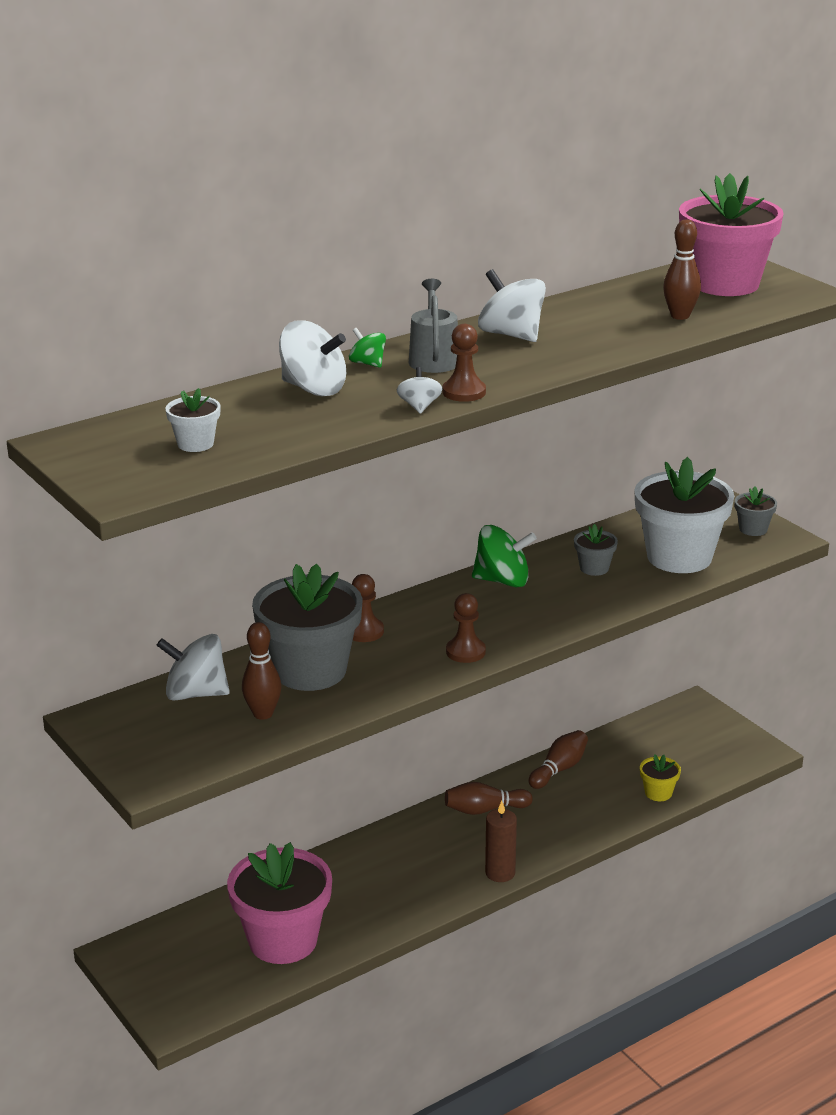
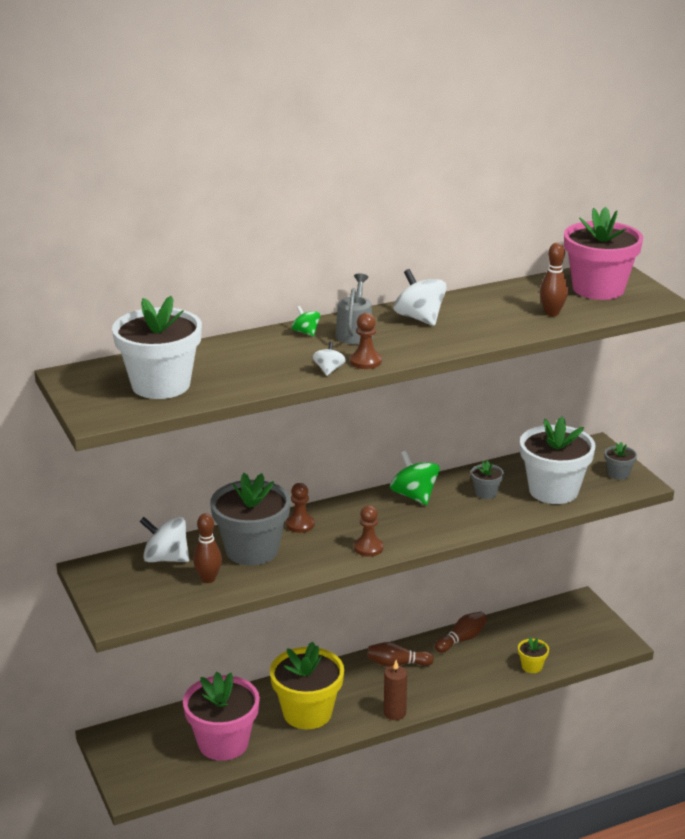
camera: 10 degrees right, 0 degrees up
(195, 444) = (161, 385): white flower pot -> white flower pot, size x2.26
(313, 389) = (259, 349): white spinning top -> none
(385, 887) = (307, 713): none -> yellow flower pot
(502, 581) = (414, 496): green spinning top -> green spinning top turned 135 degrees counterclockwise

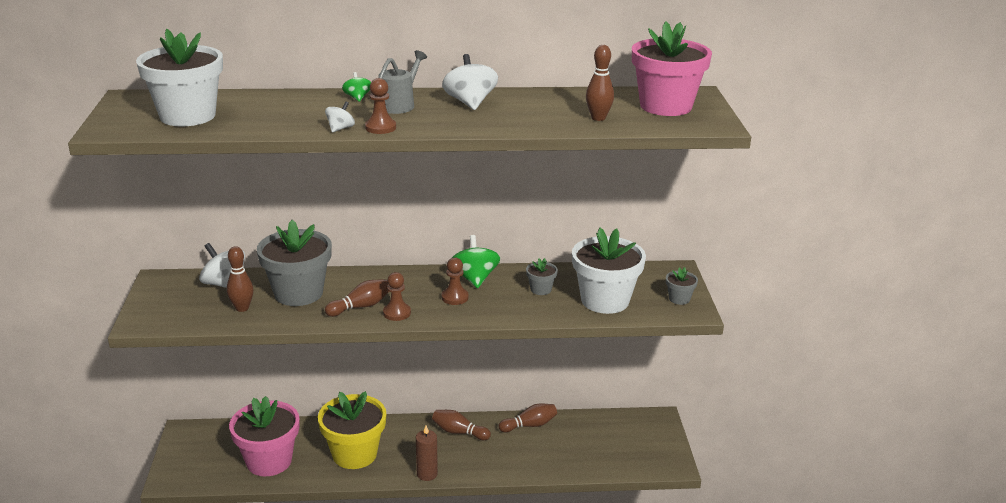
camera: 20 degrees right, 0 degrees up
(300, 524) = (357, 281): brown pawn -> brown pawn (455, 297)
(327, 550) = (360, 307): none -> brown bowling pin
(532, 666) = (576, 465): yellow flower pot -> none

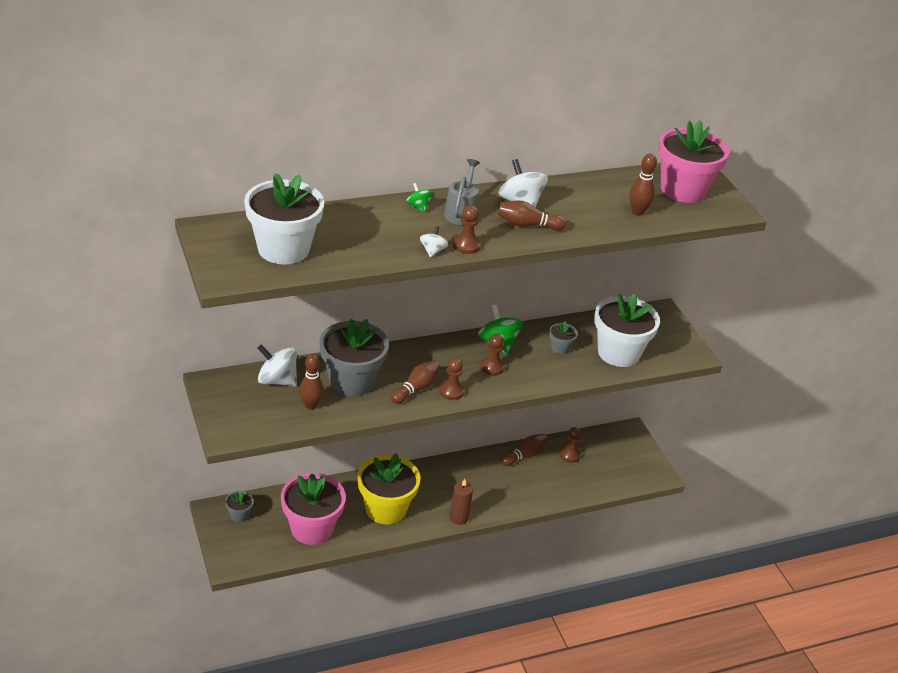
camera: 20 degrees left, 10 degrees up
(459, 432) = (467, 472): brown bowling pin -> brown bowling pin (527, 225)
(579, 431) = (569, 454): none -> brown pawn
(679, 299) = (677, 343): grey flower pot -> grey flower pot (239, 515)

